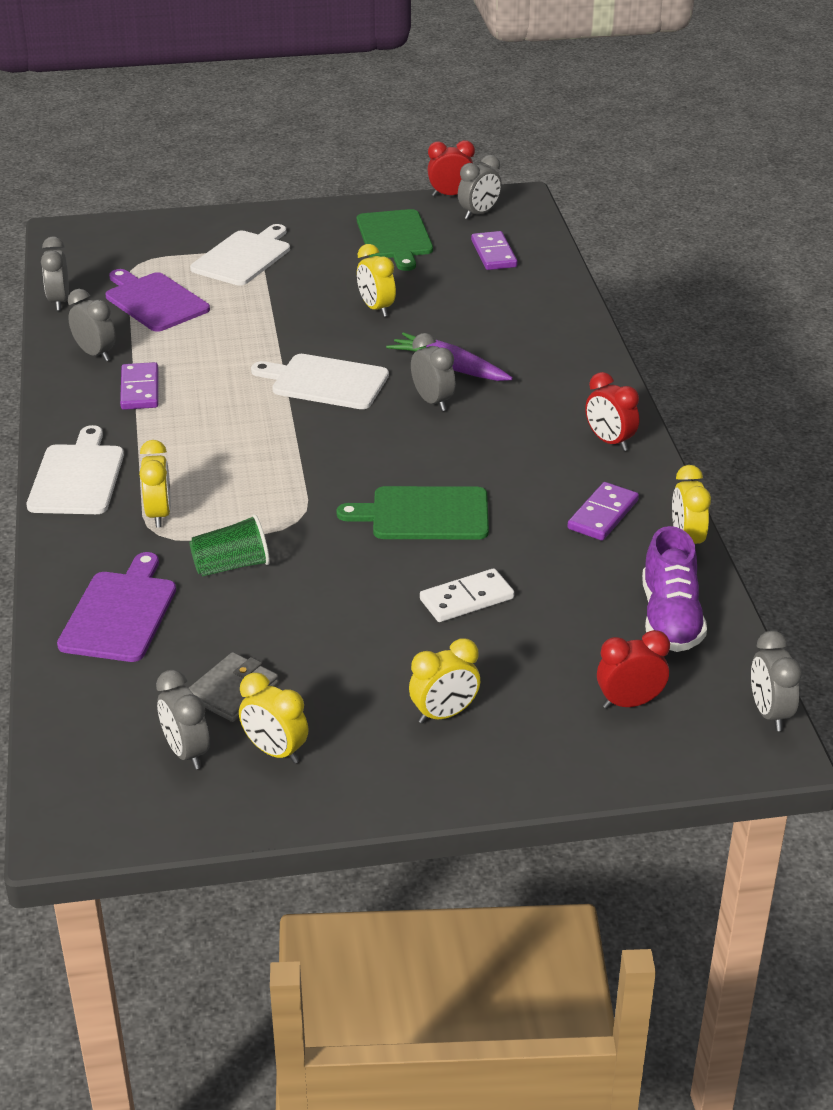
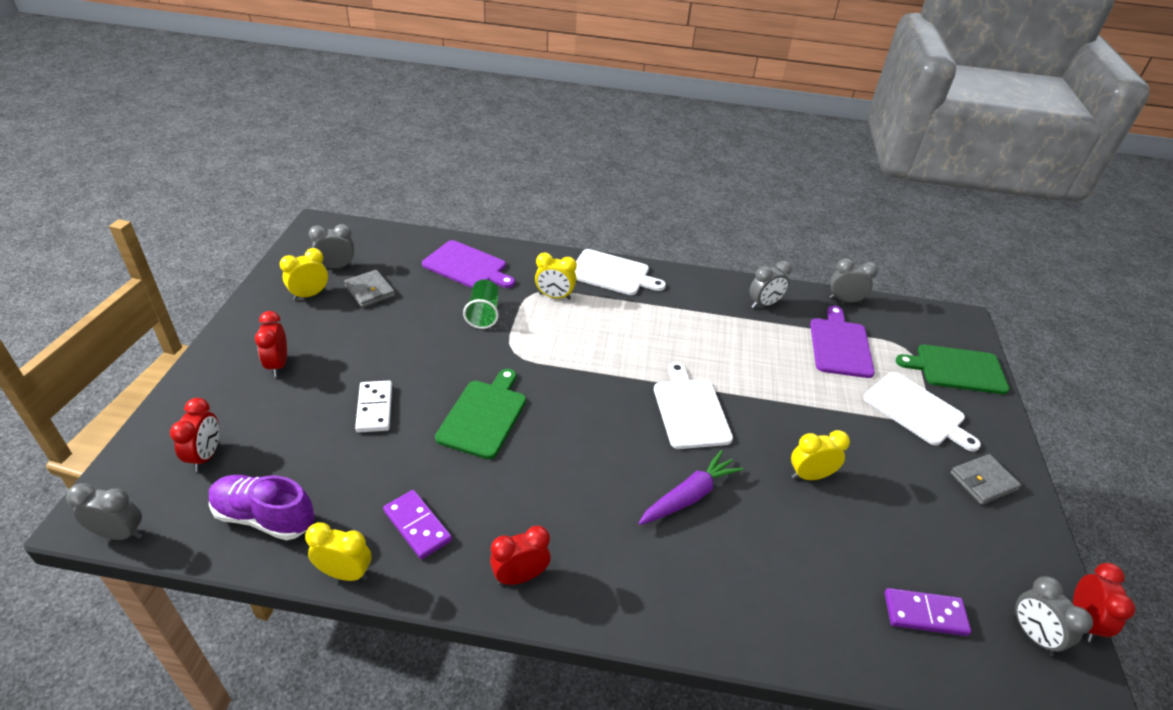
camera: 105 degrees right, 5 degrees up
(140, 389) = (709, 315): purple domino -> none
(154, 301) = (840, 345): purple cutting board -> purple cutting board turned 60 degrees counterclockwise
(324, 227) = (983, 481): none -> grey wallet
(325, 382) = (690, 410): white cutting board -> white cutting board turned 45 degrees counterclockwise
(395, 237) = (963, 533): green cutting board -> green cutting board (957, 369)
(432, 401) = (637, 468): grey clock -> none
(444, 714) = (278, 365): yellow clock -> red clock

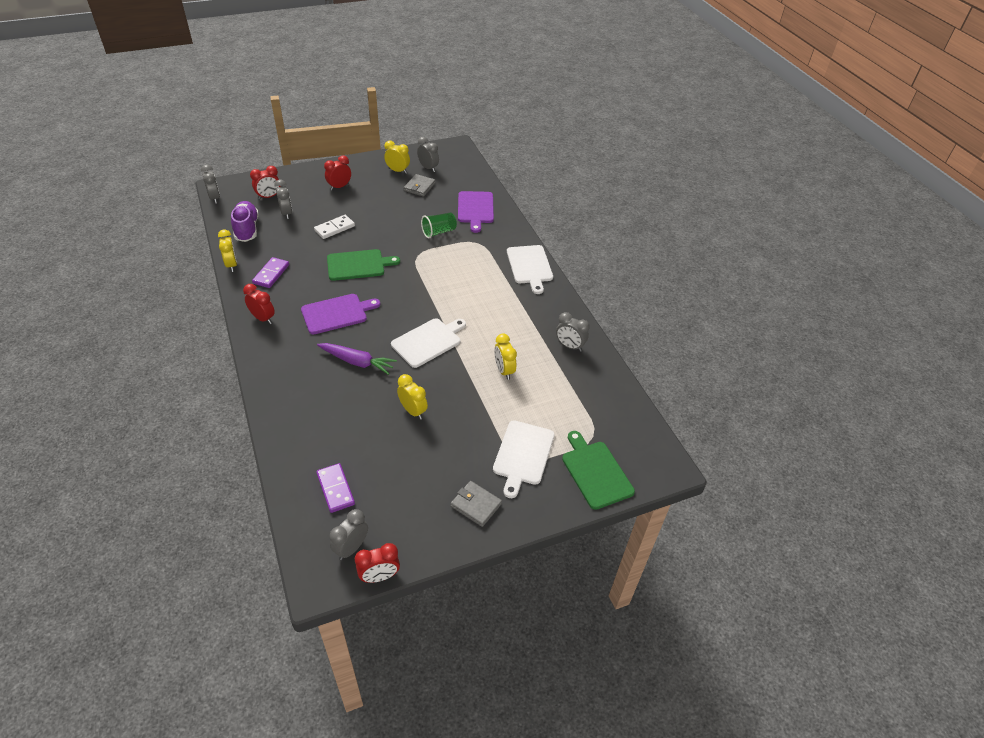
camera: 60 degrees right, 5 degrees up
(554, 296) = (481, 252): yellow clock -> yellow clock (504, 370)
(840, 345) = (560, 397): purple cutting board -> purple cutting board (337, 313)
(844, 300) = (620, 388): grey clock -> grey clock (286, 213)

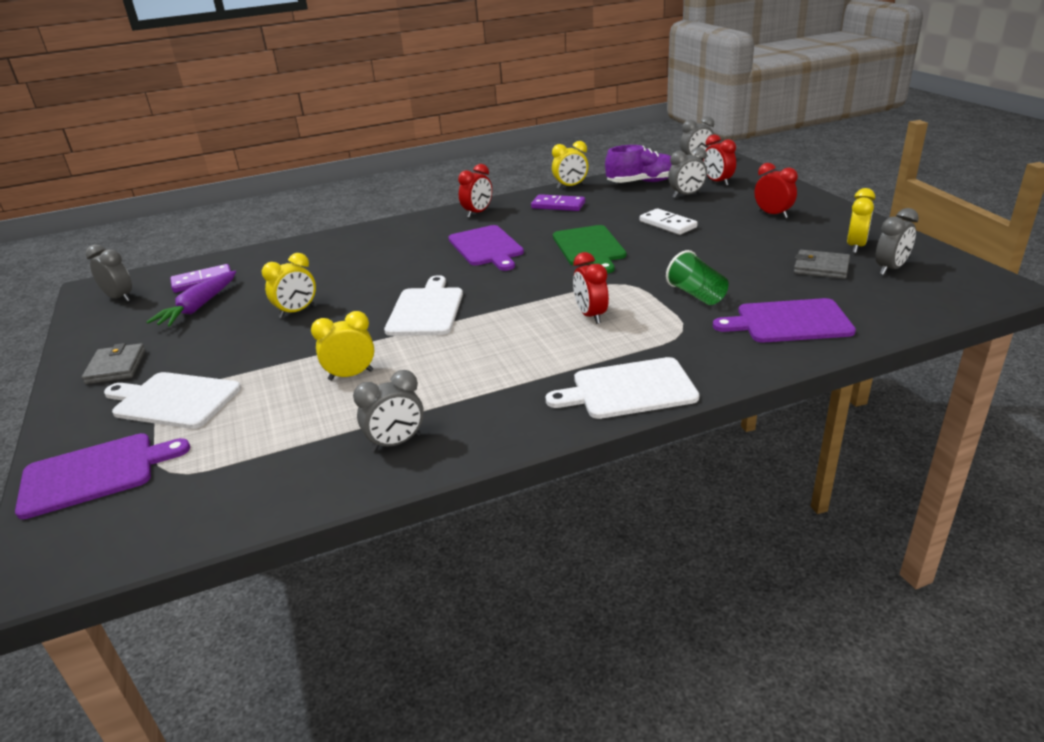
camera: 95 degrees right, 15 degrees down
(357, 362) = (395, 269): purple carrot -> purple carrot (199, 307)
(379, 576) = (71, 316): red clock -> red clock (591, 316)
(428, 341) = (426, 310): white cutting board -> white cutting board turned 135 degrees counterclockwise
(476, 505) = (116, 367): grey wallet -> grey wallet turned 45 degrees counterclockwise
(570, 346) = (396, 443): grey clock -> grey clock turned 150 degrees counterclockwise
(595, 472) = (94, 474): green cutting board -> purple cutting board

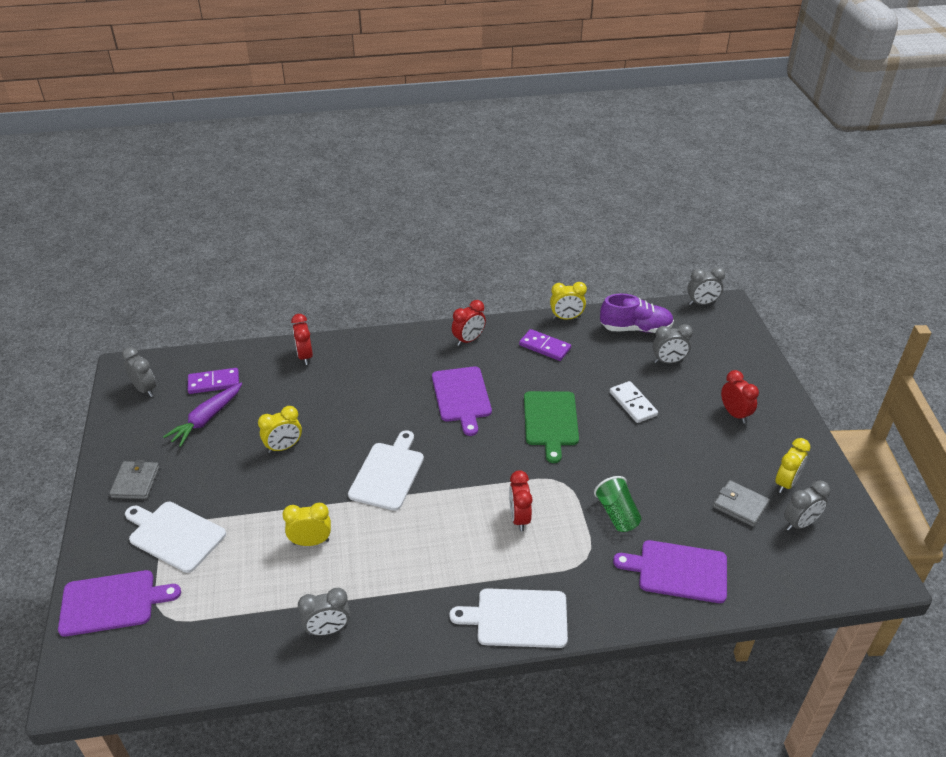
camera: 10 degrees right, 10 degrees up
(717, 182) = (706, 347): red clock -> red clock (305, 356)

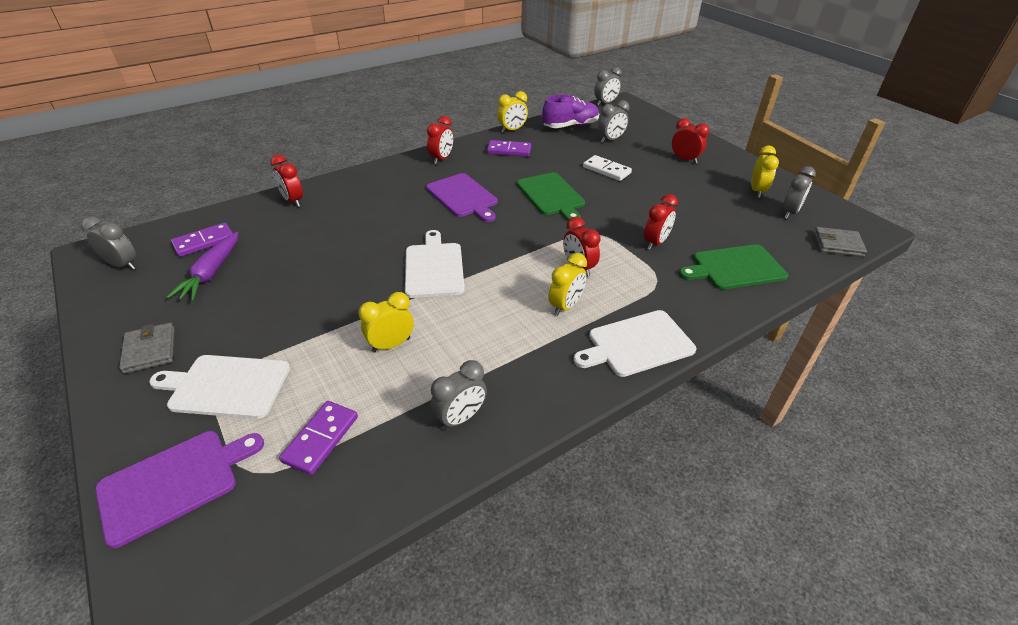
camera: 25 degrees left, 0 degrees up
(219, 606) = (320, 439): none -> purple domino
(284, 447) = (313, 274): yellow clock -> yellow clock (565, 306)
(617, 514) = (655, 243): green cup -> red clock
(678, 571) = (735, 267): purple cutting board -> green cutting board
(740, 505) = (739, 212): grey wallet -> grey wallet (837, 244)

